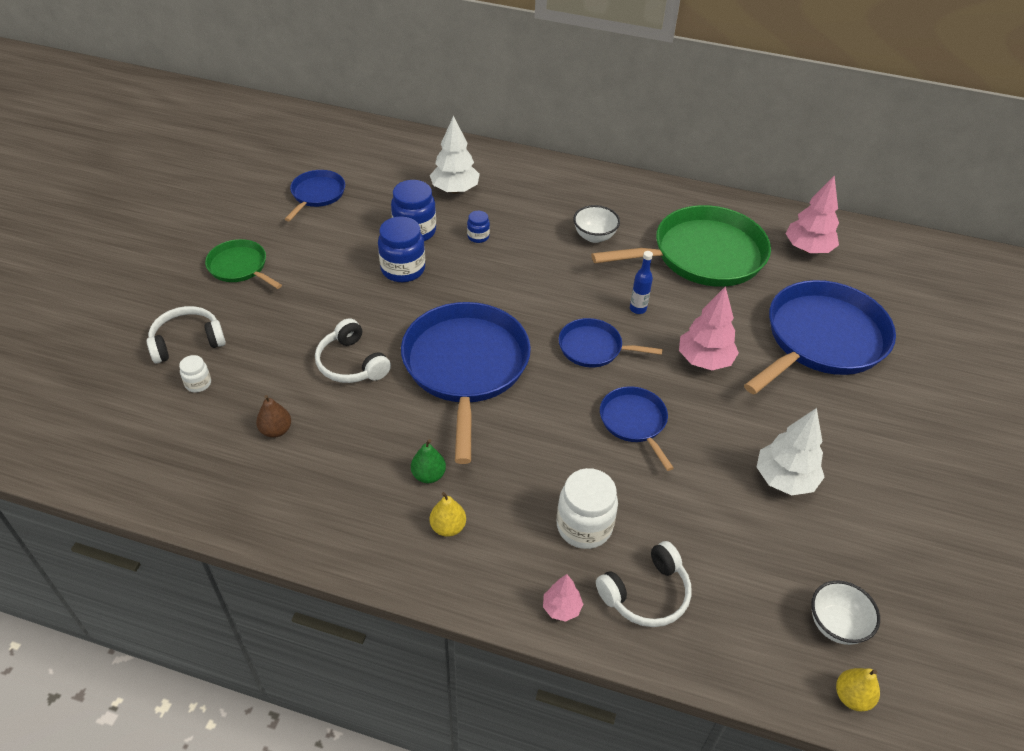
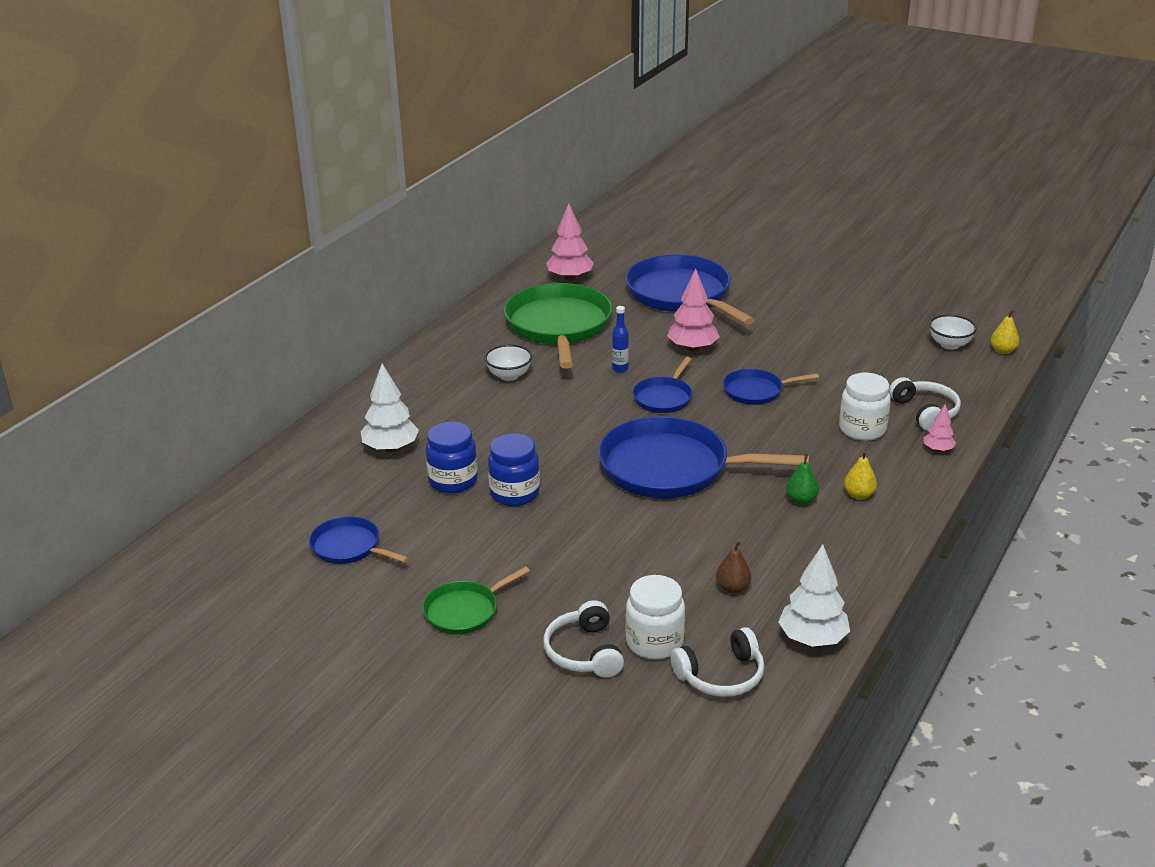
camera: 75 degrees left, 15 degrees down
(198, 383) = (654, 642): white jar -> white jar, size x1.94
(351, 363) = (649, 536): white headphones -> white headphones (721, 675)
(478, 237) = (480, 441): blue jar -> none
(784, 479) = (824, 338): white tree -> white tree (812, 639)

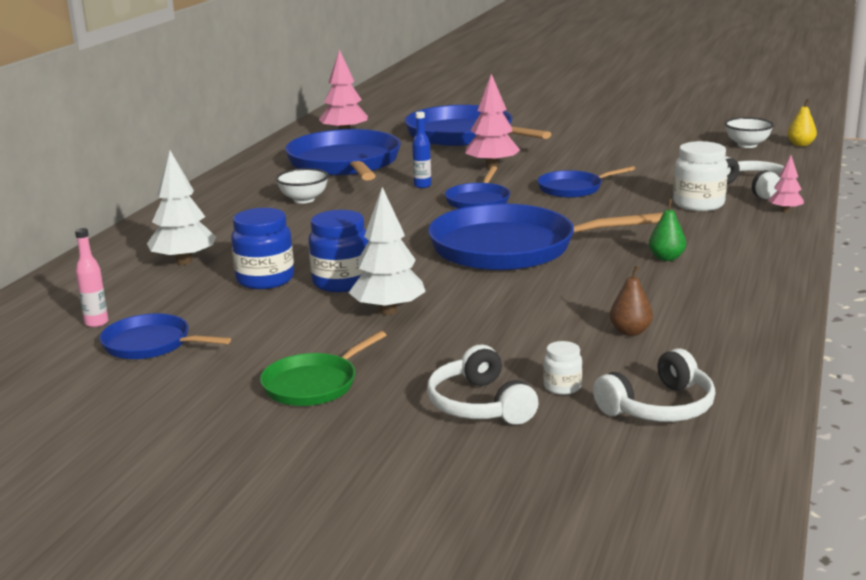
camera: 10 degrees left, 10 degrees down
(310, 516) = (96, 323): none -> pink bottle
(559, 326) = (345, 164): green pan -> blue pan
(654, 642) = (562, 387): white jar -> white jar, size x0.52
(812, 639) = (748, 364): white tree -> white tree (388, 311)
(859, 495) = (725, 248): yellow pear -> none

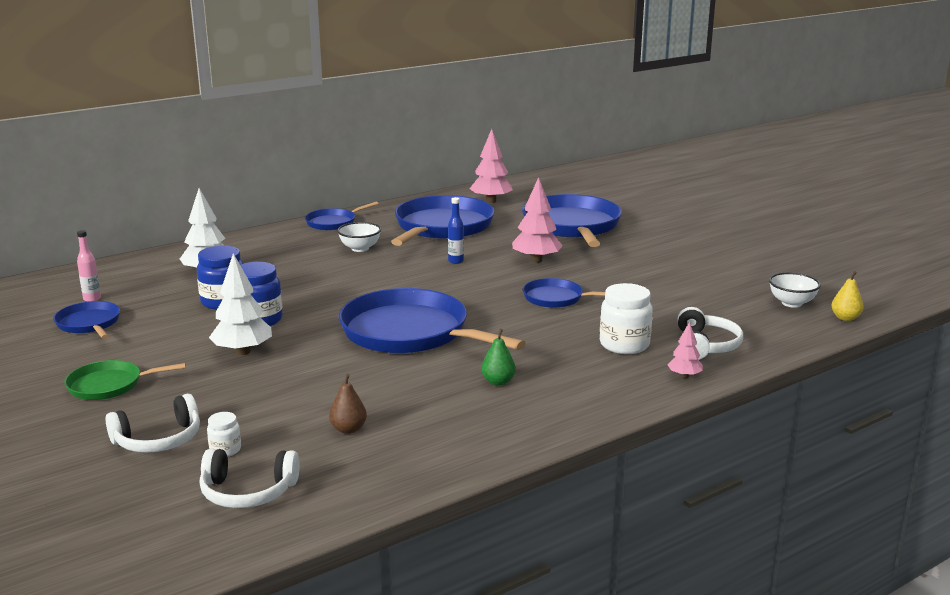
camera: 35 degrees right, 0 degrees up
(478, 200) = (468, 286): blue pan -> blue pan (333, 222)
(480, 405) = (158, 440): white headphones -> white headphones turned 135 degrees counterclockwise

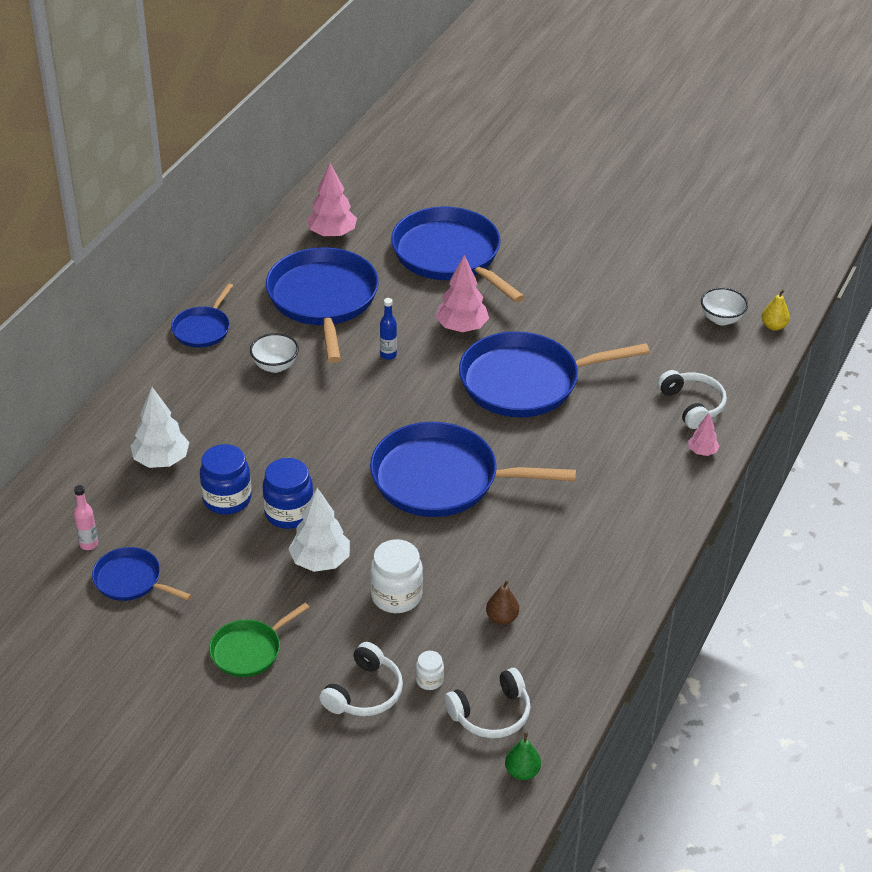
camera: 30 degrees left, 20 degrees up
(498, 382) = (568, 515): green pear -> green pear (522, 772)
(556, 298) = (526, 382): blue pan -> blue pan, size x1.98
(624, 345) = (629, 428): white jar -> white jar (396, 596)

